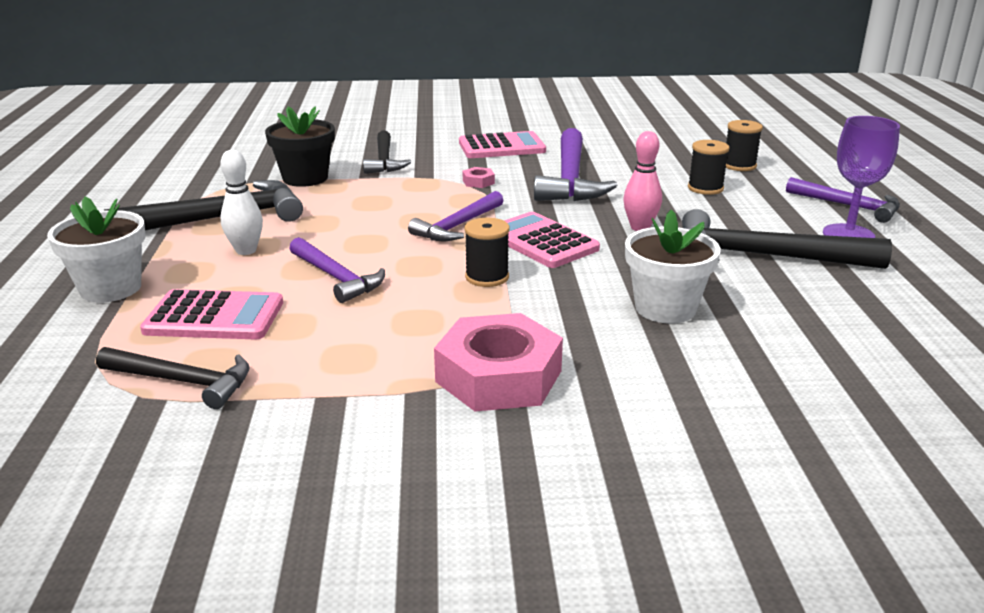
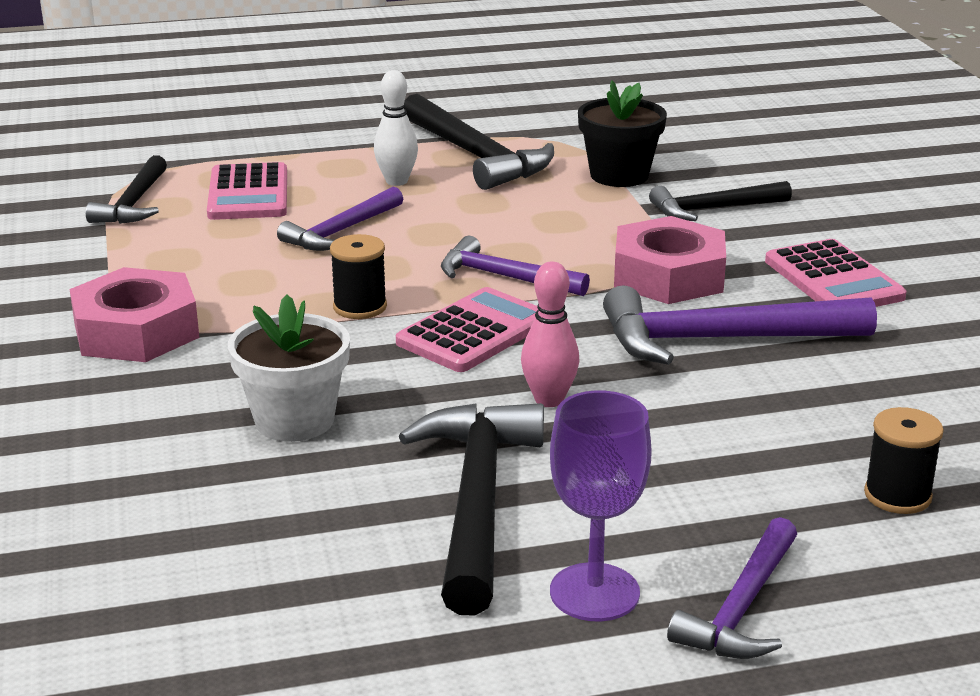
camera: 80 degrees right, 0 degrees up
(111, 288) = (299, 145): white flower pot -> none
(478, 182) = (668, 275): pink nut -> pink nut, size x2.48
(705, 188) = (749, 457): black spool -> none

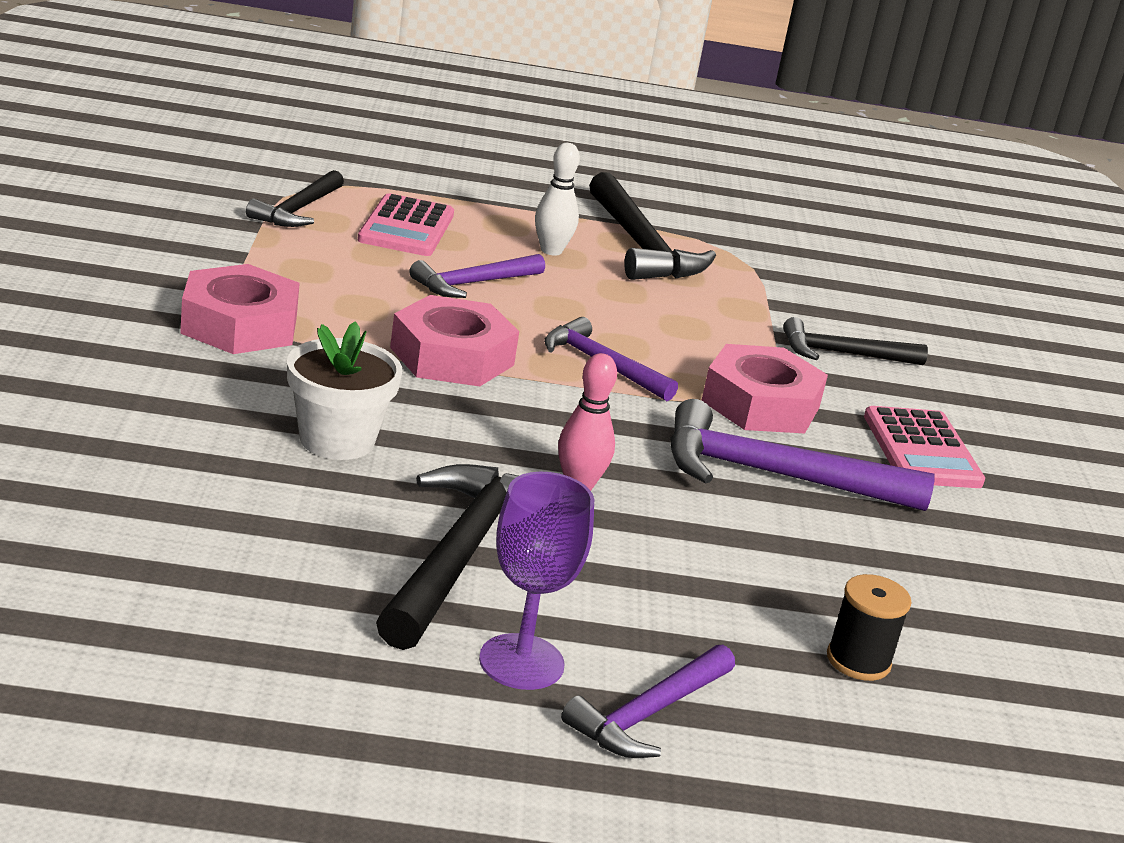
camera: 10 degrees right, 0 degrees up
(360, 307) = (452, 356): black spool -> pink nut
(474, 332) = (544, 407): pink calculator -> none
(619, 175) = (769, 299): black flower pot -> none

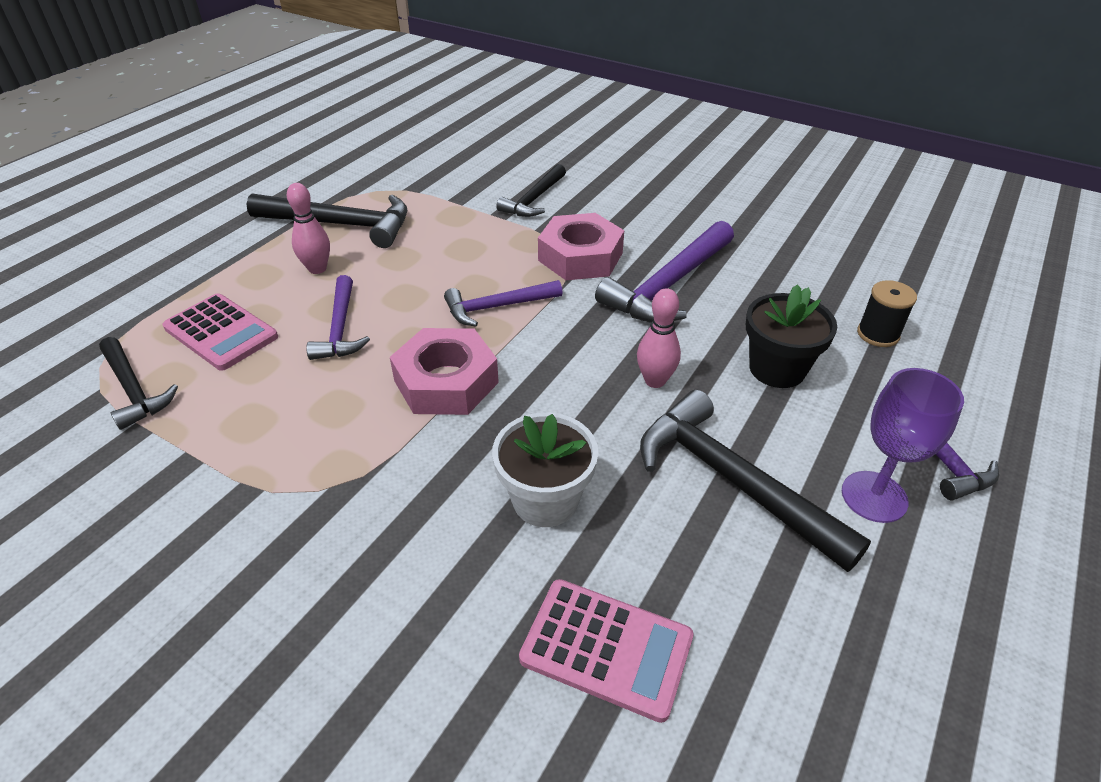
camera: 55 degrees left, 15 degrees up
(239, 325) = (318, 504): pink nut -> none
(551, 251) = (317, 269): white bowling pin -> pink bowling pin
(691, 575) = (777, 369): none -> black flower pot
(921, 450) = (656, 217): pink calculator -> pink calculator (606, 648)

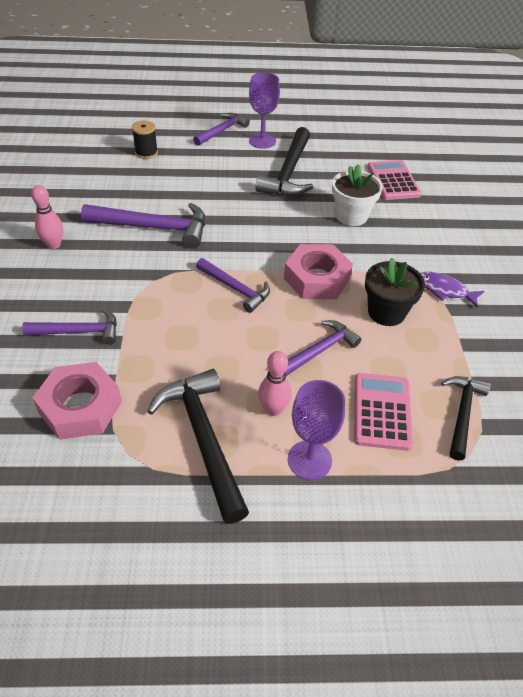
camera: 125 degrees left, 5 degrees up
(246, 267) = (309, 460): none -> purple goblet
(282, 508) = (444, 290): none -> purple fish
(534, 199) = (79, 331): black hammer -> purple hammer
(580, 256) = (148, 274): pink nut -> pink nut (80, 407)
(655, 381) = (246, 209): pink bowling pin -> pink bowling pin (54, 244)
(777, 369) = (202, 176): black flower pot -> black flower pot (386, 312)

